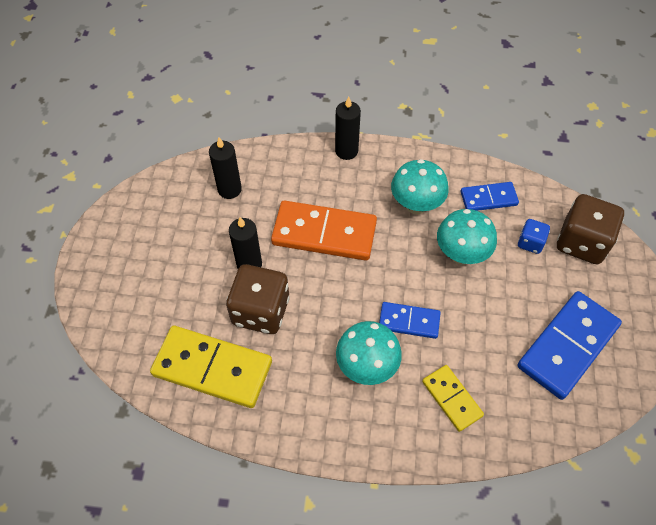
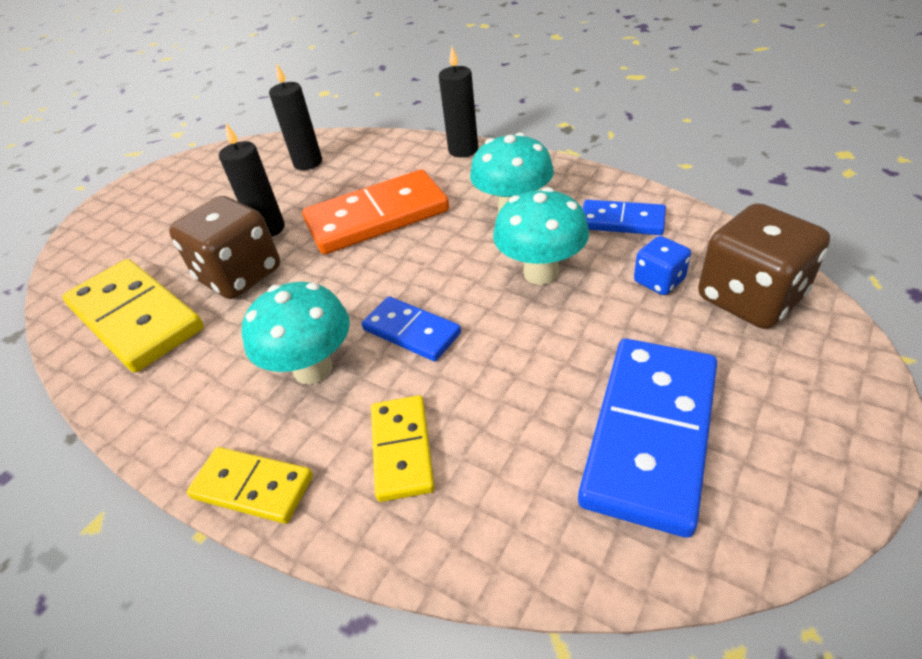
camera: 30 degrees right, 15 degrees down
(324, 233) = (377, 217): orange domino -> orange domino turned 60 degrees counterclockwise
(386, 449) = (252, 487): none -> yellow domino
(568, 346) = (651, 434): blue domino -> blue domino turned 45 degrees counterclockwise

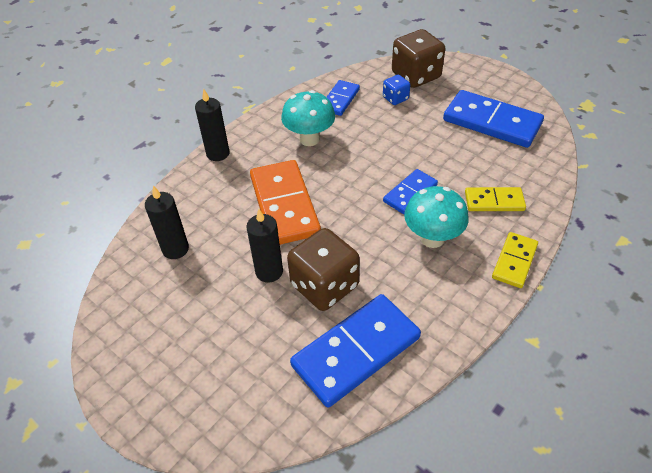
camera: 85 degrees left, 5 degrees up
(136, 318) = (356, 351): yellow domino -> blue domino
(541, 273) = (375, 137): turquoise mushroom -> none

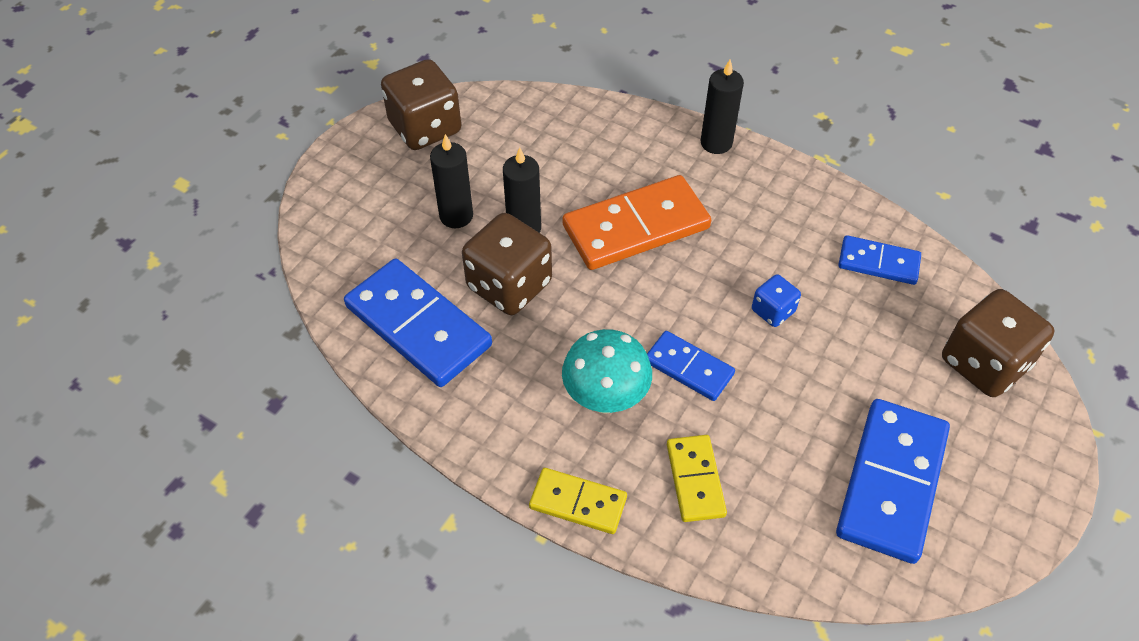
camera: 80 degrees right, 5 degrees up
(128, 336) = (425, 128): none -> brown dice
(175, 249) = (546, 138): black candle -> black candle (456, 216)
(309, 139) = (773, 236): turquoise mushroom -> none
(395, 98) = (908, 337): blue dice -> blue dice (773, 311)

